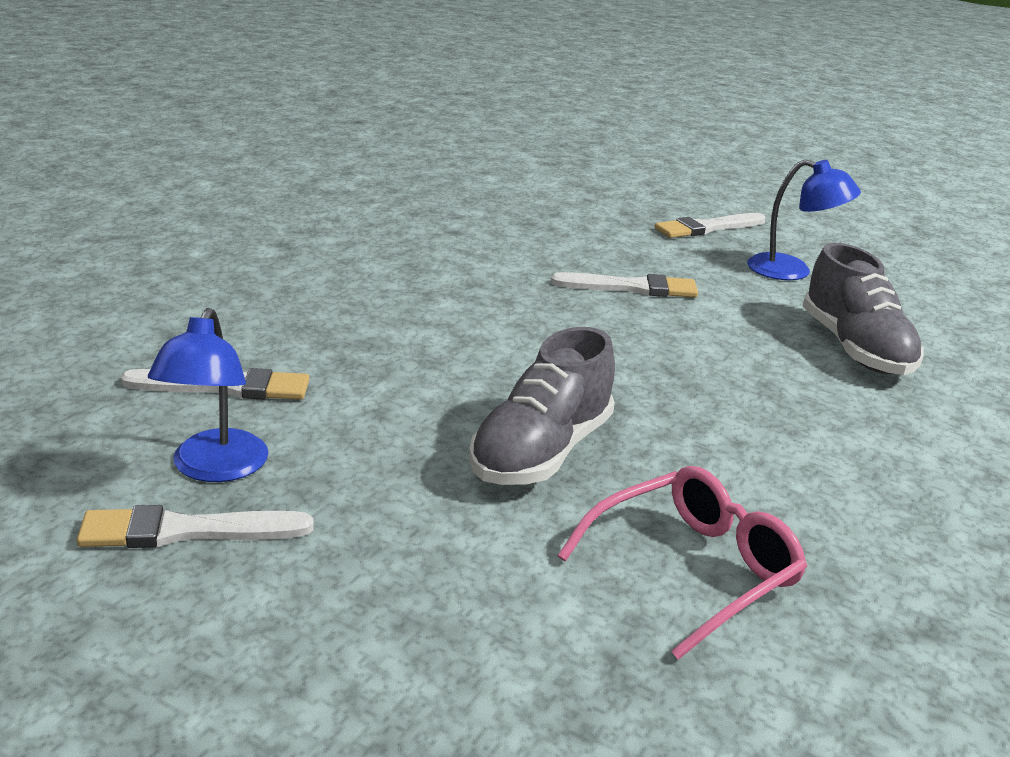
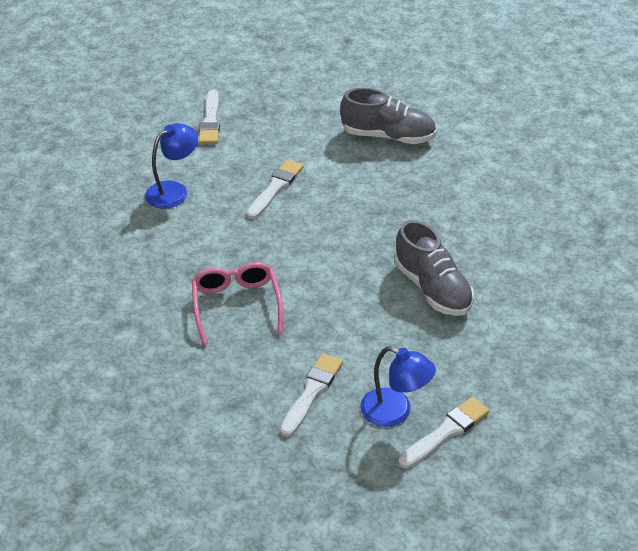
camera: 60 degrees left, 15 degrees up
(186, 531) = (446, 432): white brush -> white brush turned 150 degrees counterclockwise
(694, 569) = (540, 274): pink glasses -> pink glasses (236, 305)
(792, 271) = (289, 114): blue lamp -> blue lamp (174, 191)

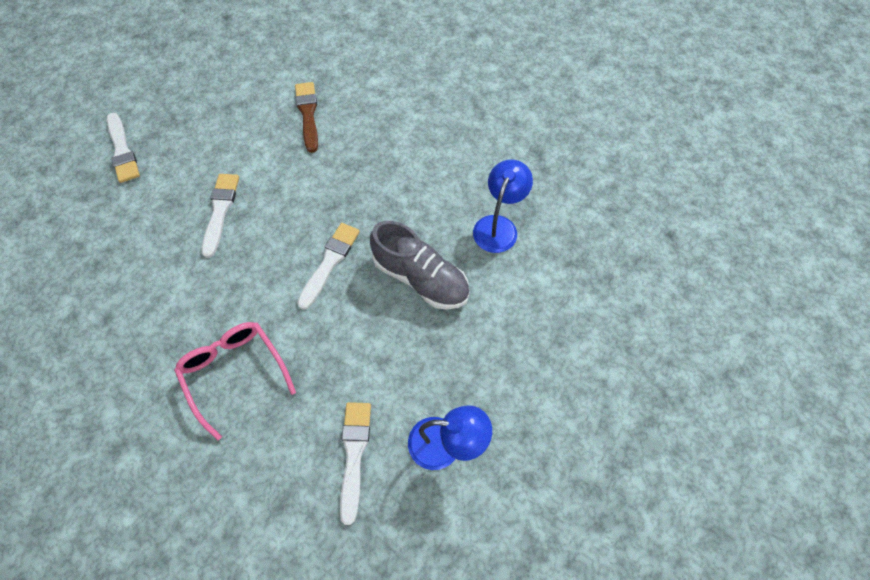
camera: 25 degrees left, 20 degrees up
(174, 191) = (114, 250): blue lamp -> blue lamp (498, 226)
(388, 136) = (308, 114): grey shoe -> brown brush
(446, 432) = (503, 449): white brush -> white brush (330, 262)

